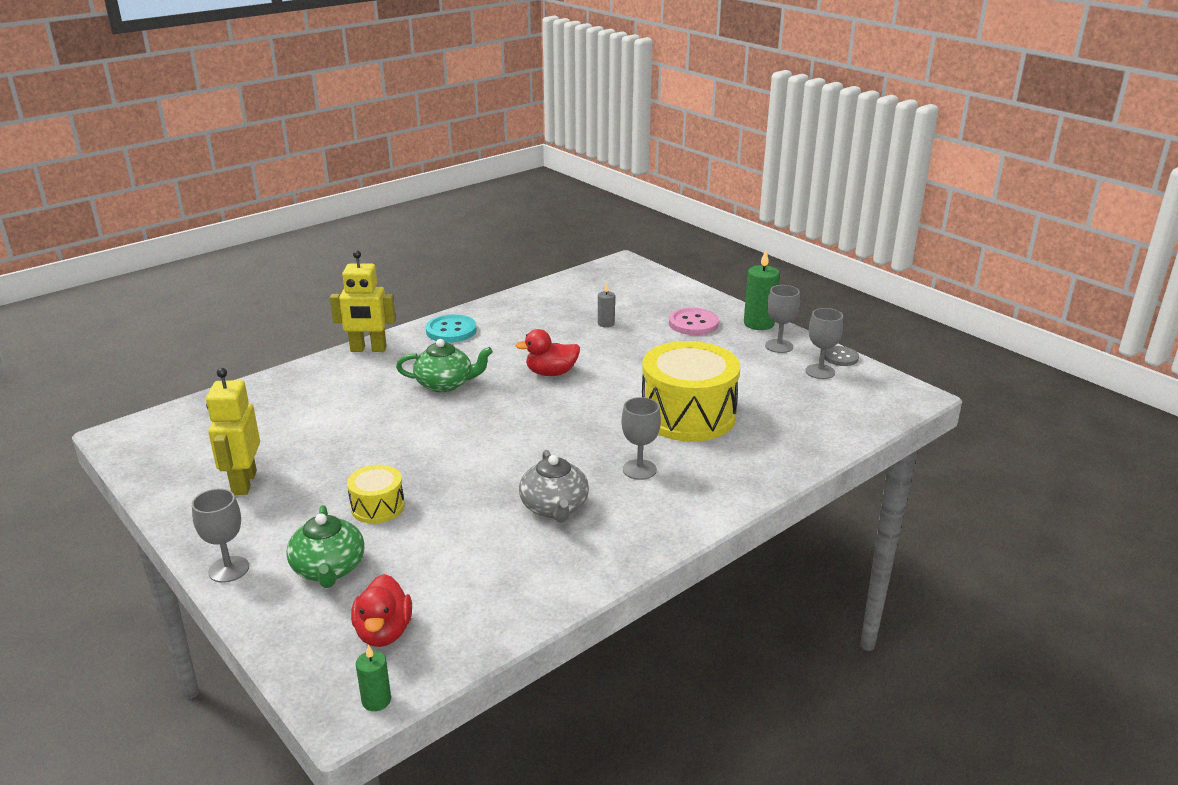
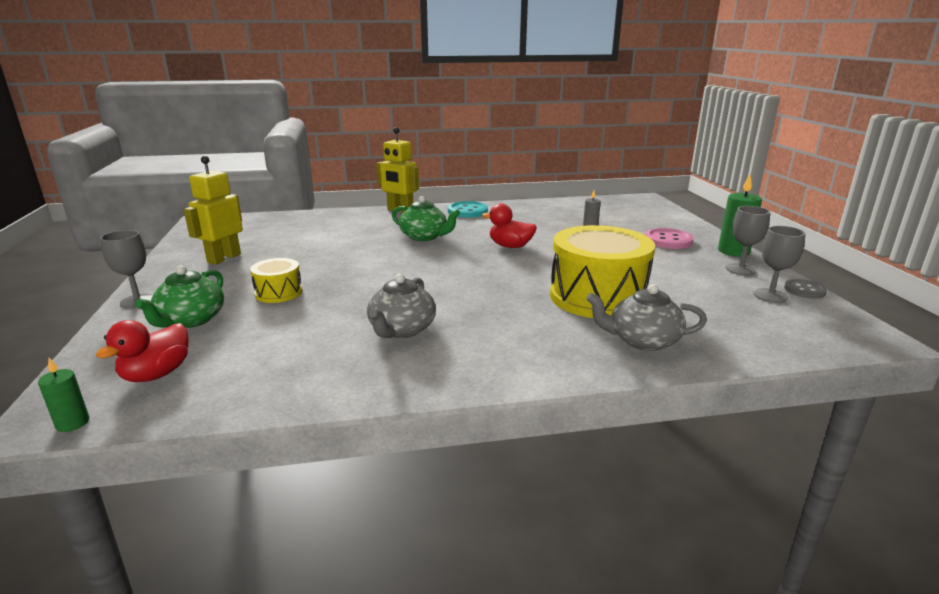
camera: 30 degrees right, 5 degrees down
(639, 469) = (507, 323): grey goblet -> none
(759, 451) = (642, 340): none -> grey teapot

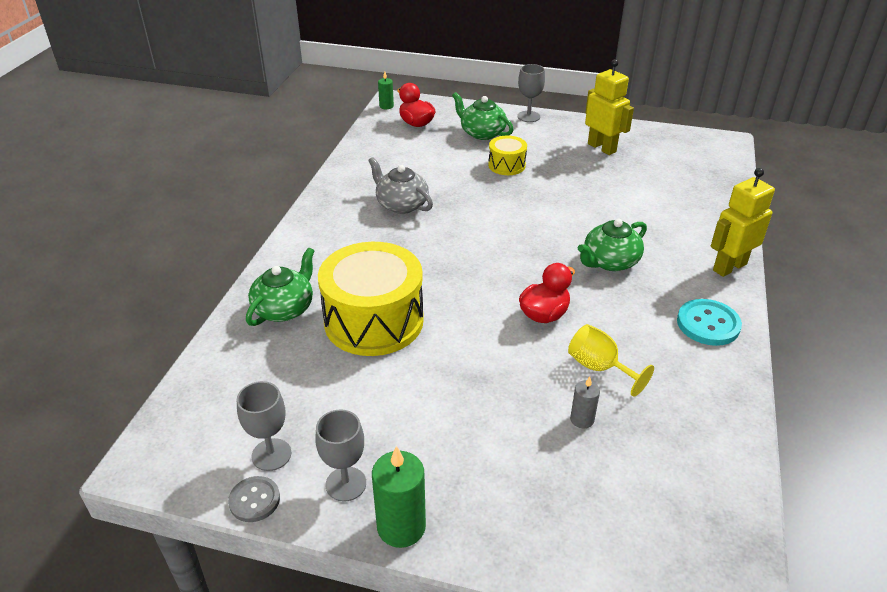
camera: 115 degrees right, 15 degrees up
(542, 228) = (599, 368): none -> yellow goblet
(642, 340) = (284, 308): grey teapot -> green teapot
(668, 240) = (484, 477): pink button -> none

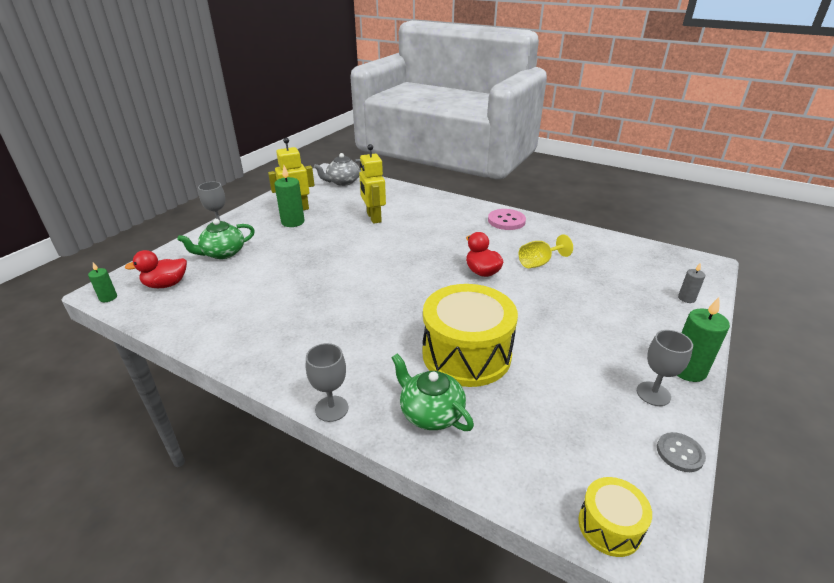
camera: 75 degrees left, 5 degrees down
(271, 454) = (627, 438): grey goblet -> grey goblet (331, 408)
(401, 204) = (302, 314): grey teapot -> grey teapot (342, 182)
(506, 165) = (285, 251): yellow drum -> yellow drum (609, 526)
(571, 153) = (293, 222): none -> green candle
(582, 419) = (584, 279): grey candle -> grey candle (686, 298)
(609, 262) = (434, 236): green teapot -> none
(708, 324) = (506, 221): turquoise button -> pink button
(729, 267) = (457, 202): yellow robot -> yellow robot (373, 218)

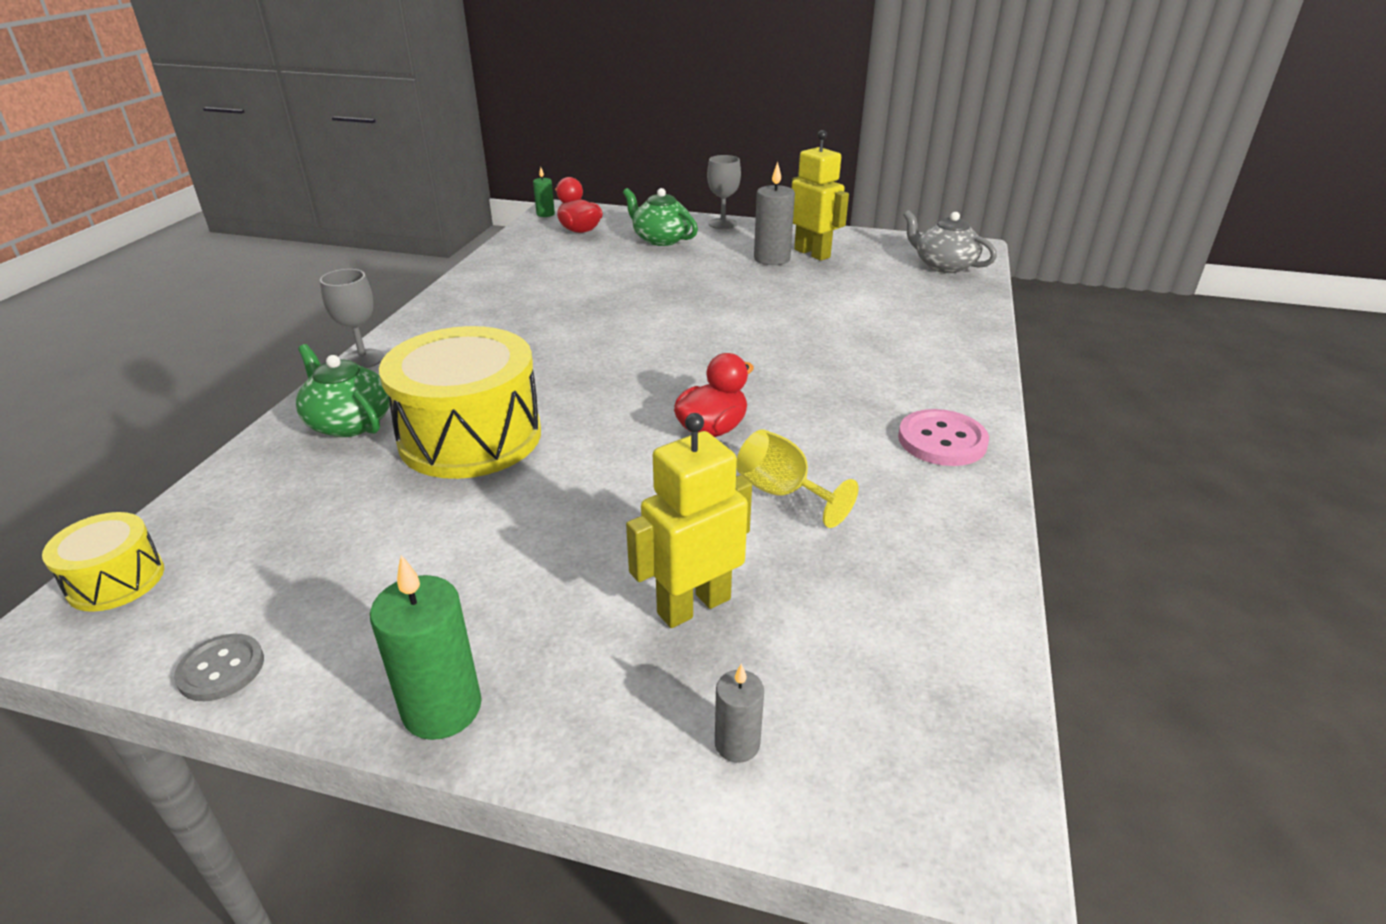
camera: 75 degrees right, 0 degrees up
(293, 222) = (772, 259): green candle -> grey candle
(373, 218) = (835, 310): yellow robot -> yellow robot (693, 605)
(431, 412) = (349, 422): green teapot -> green teapot turned 75 degrees counterclockwise
(653, 394) = (371, 646): grey goblet -> none

